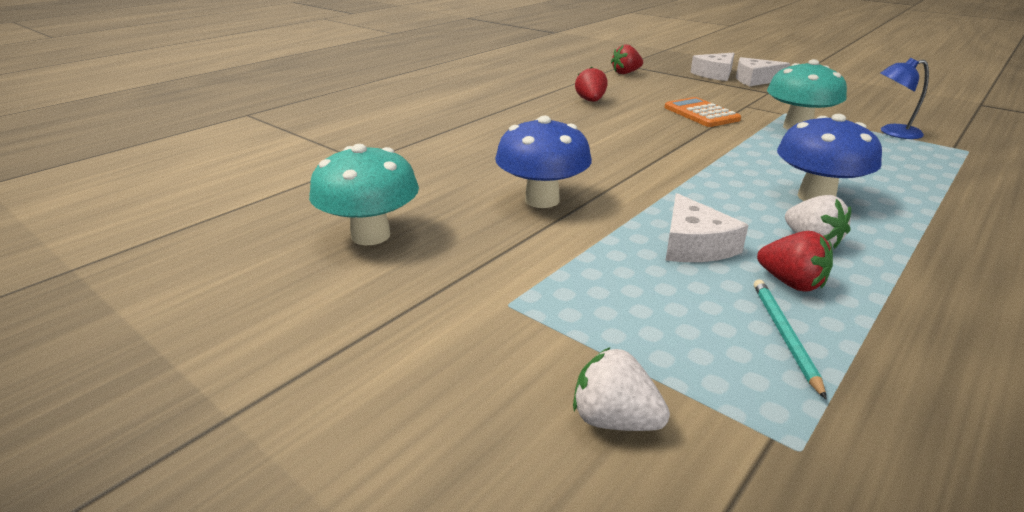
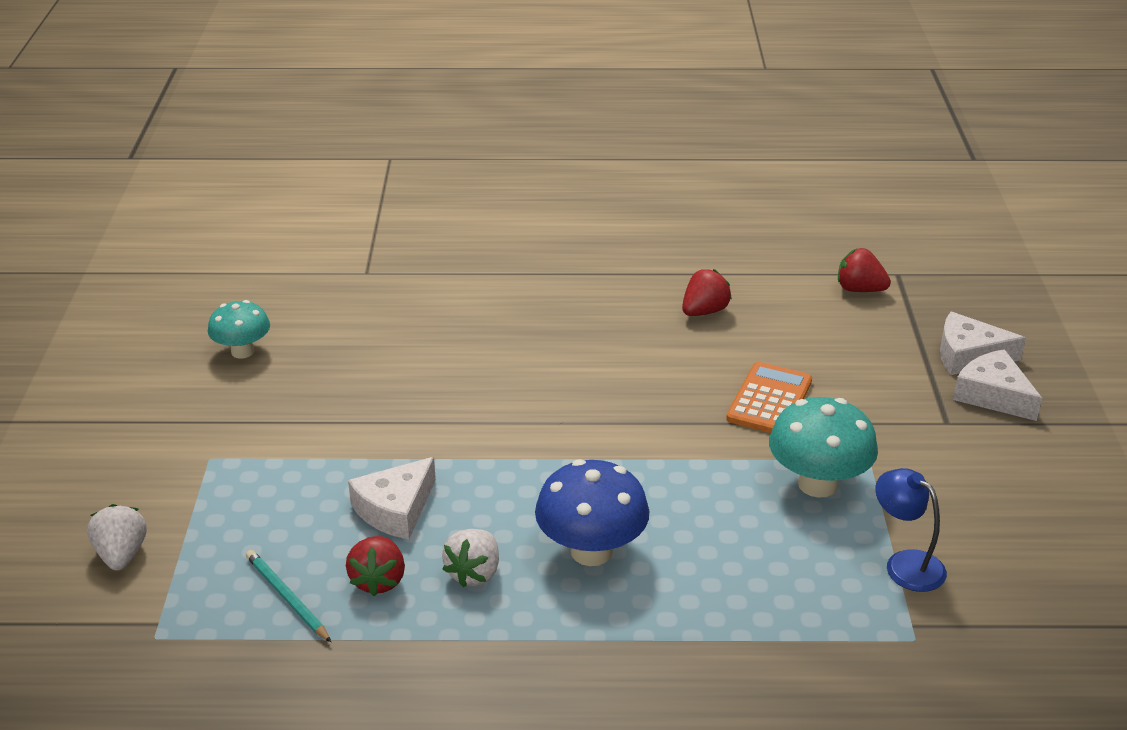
camera: 50 degrees right, 5 degrees up
(370, 235) = (242, 351): turquoise mushroom -> turquoise mushroom, size x0.65
(542, 200) = (394, 397): blue mushroom -> none
(784, 336) = (287, 598): turquoise pencil -> turquoise pencil turned 90 degrees counterclockwise

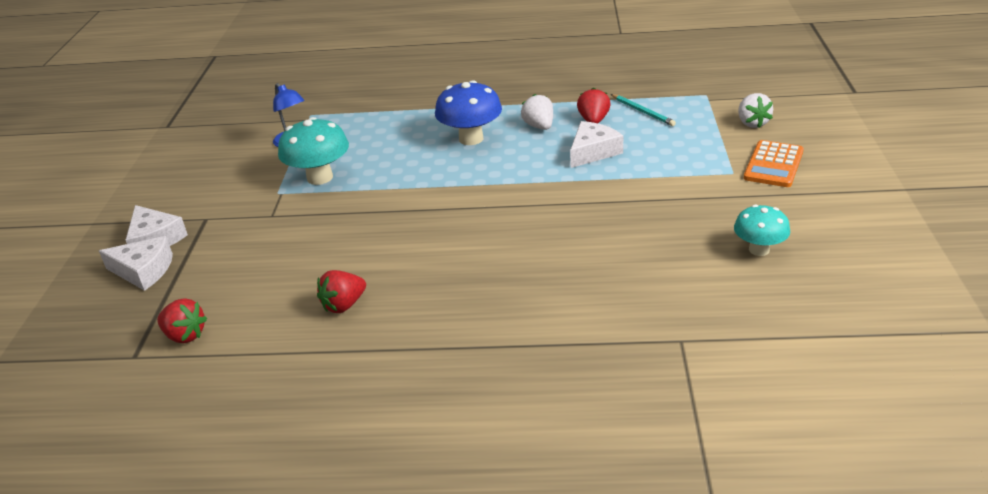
camera: 175 degrees left, 0 degrees up
(474, 573) = (539, 126): white strawberry -> white strawberry turned 45 degrees counterclockwise
(769, 400) = (324, 228): orange calculator -> orange calculator (773, 165)

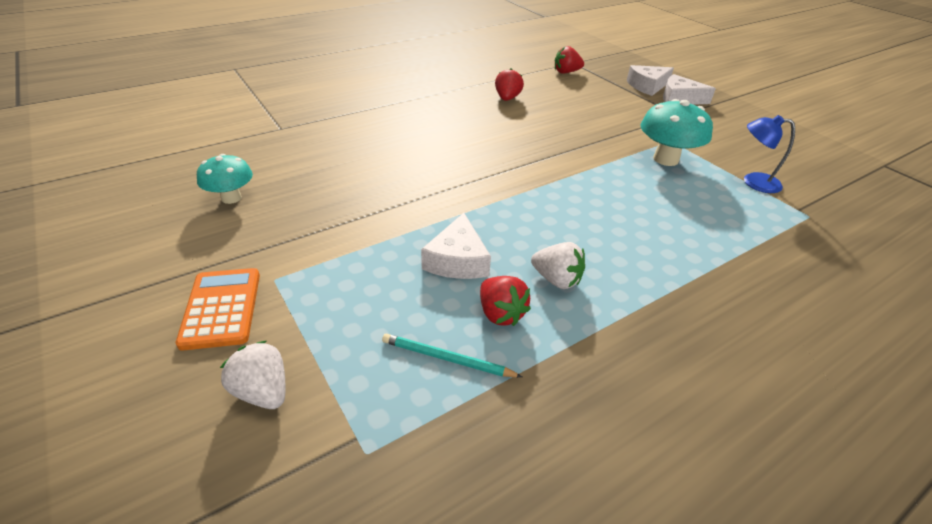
camera: 140 degrees right, 5 degrees up
(471, 139) = (606, 236): blue mushroom -> none

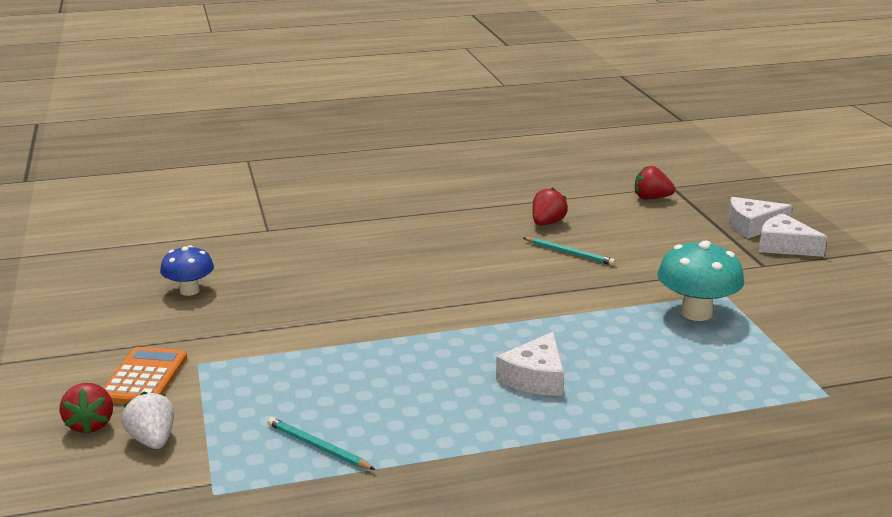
camera: 20 degrees right, 15 degrees down
(231, 198) = (189, 291): turquoise mushroom -> blue mushroom
(457, 260) = (377, 374): white cheese -> white cheese (535, 377)
(500, 313) = (390, 423): red strawberry -> red strawberry (90, 424)
(540, 121) = (569, 253): none -> turquoise pencil
(556, 280) = (467, 406): white strawberry -> none
(753, 182) = (790, 351): blue lamp -> none

